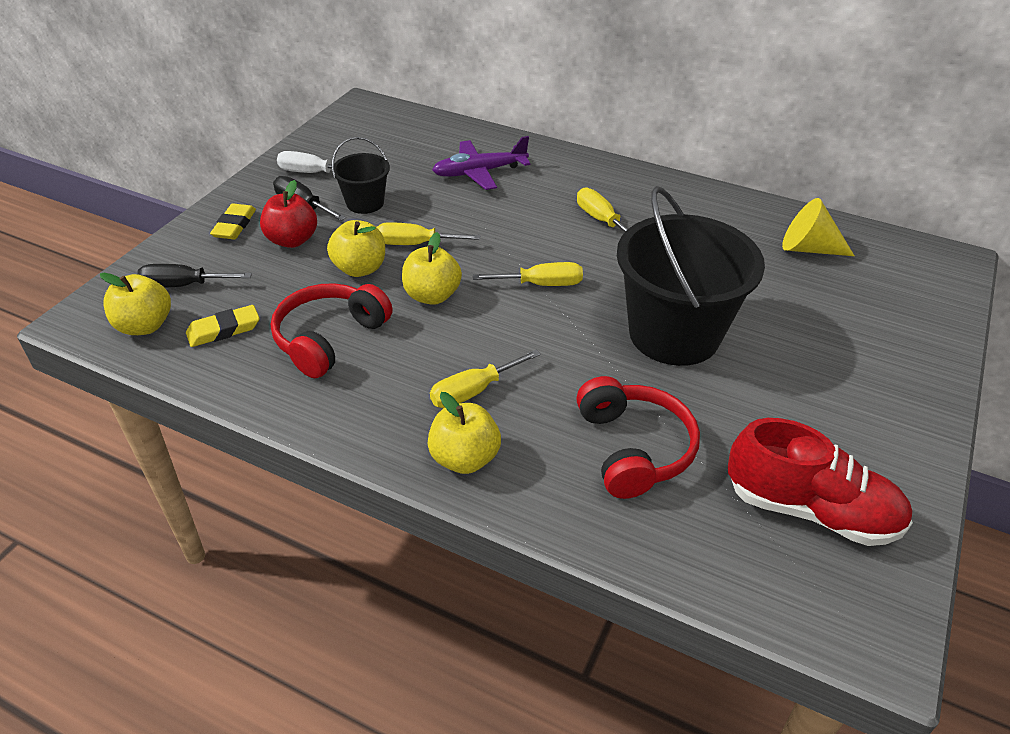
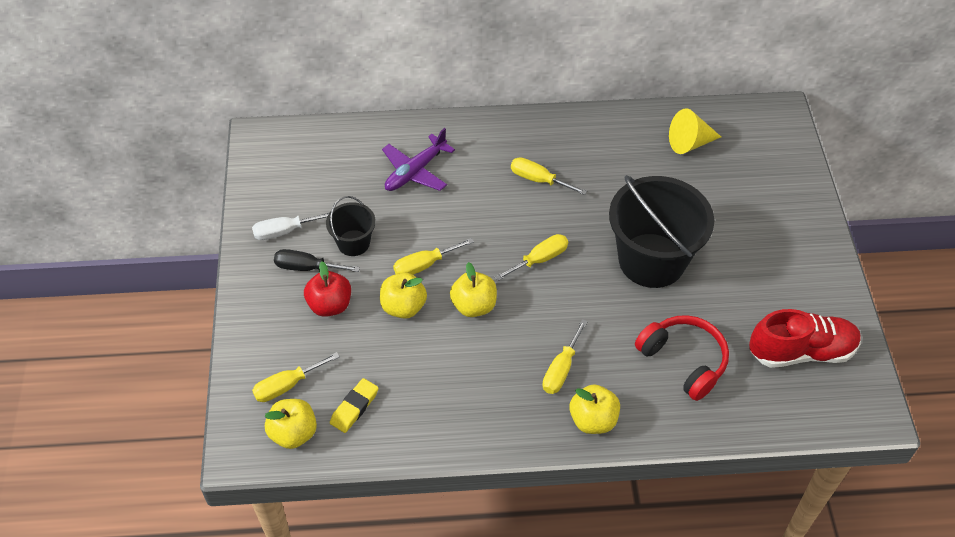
camera: 30 degrees left, 10 degrees up
(183, 285) = (287, 385): black screwdriver -> yellow screwdriver
(234, 225) = (272, 313): yellow eraser -> none
(329, 338) = (434, 376): red headphones -> none

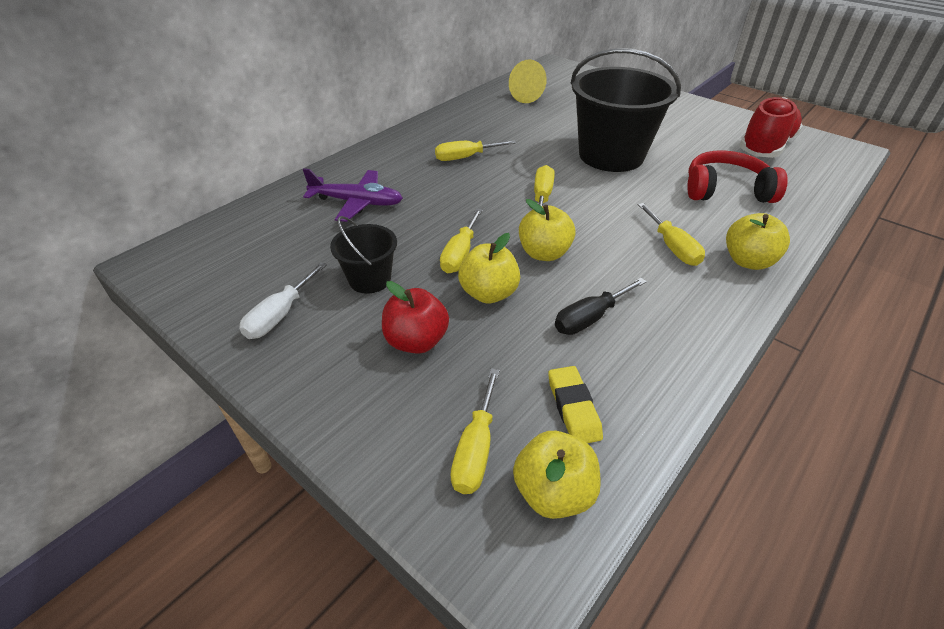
camera: 45 degrees left, 10 degrees down
(307, 267) = (347, 328): black screwdriver -> black screwdriver (590, 318)
(415, 171) = (357, 202): purple plane -> purple plane turned 75 degrees counterclockwise

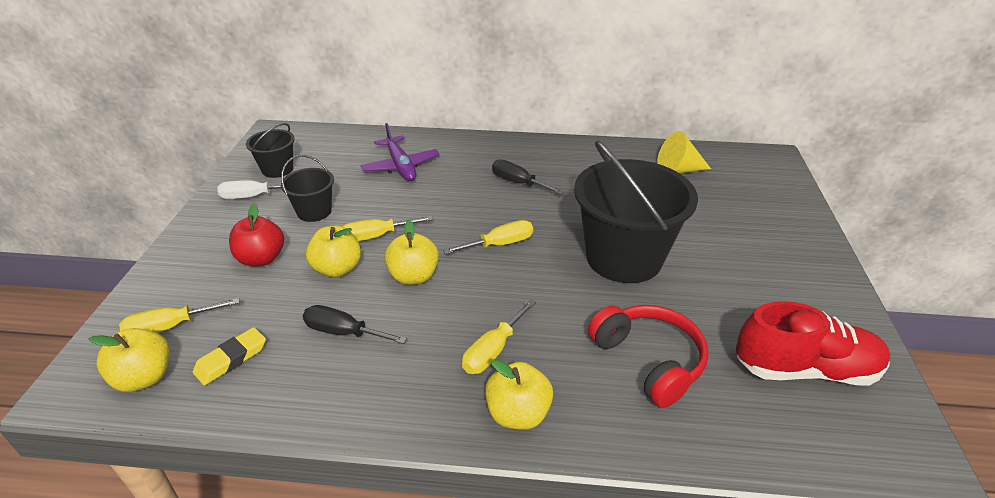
camera: 55 degrees right, 5 degrees down
(245, 281) = (277, 169): none -> black bucket
(465, 157) = (518, 183): yellow screwdriver -> black screwdriver

